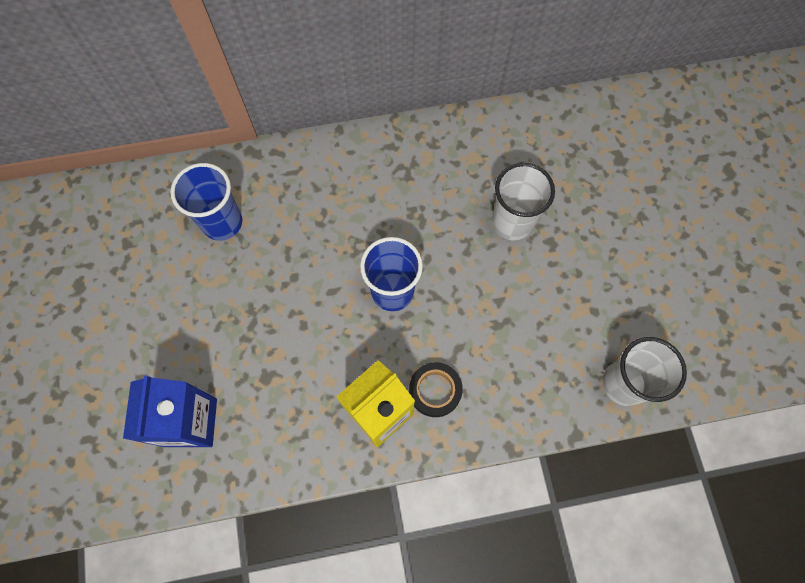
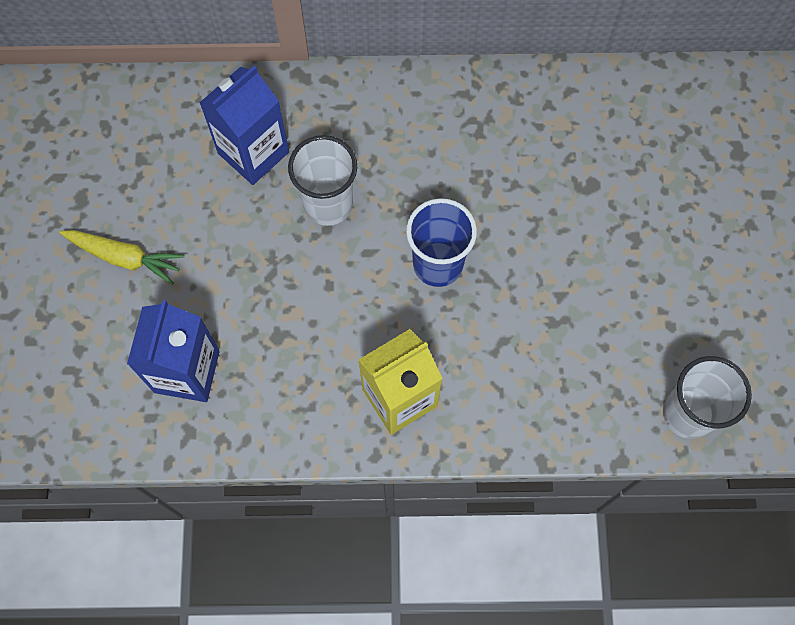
camera: 10 degrees right, 0 degrees up
(123, 330) = (125, 257): none -> yellow carrot
(222, 222) = (253, 153): blue cup -> blue carton
(435, 390) = (467, 384): black tape -> none
(511, 222) = (592, 207): white cup -> white cup (328, 204)

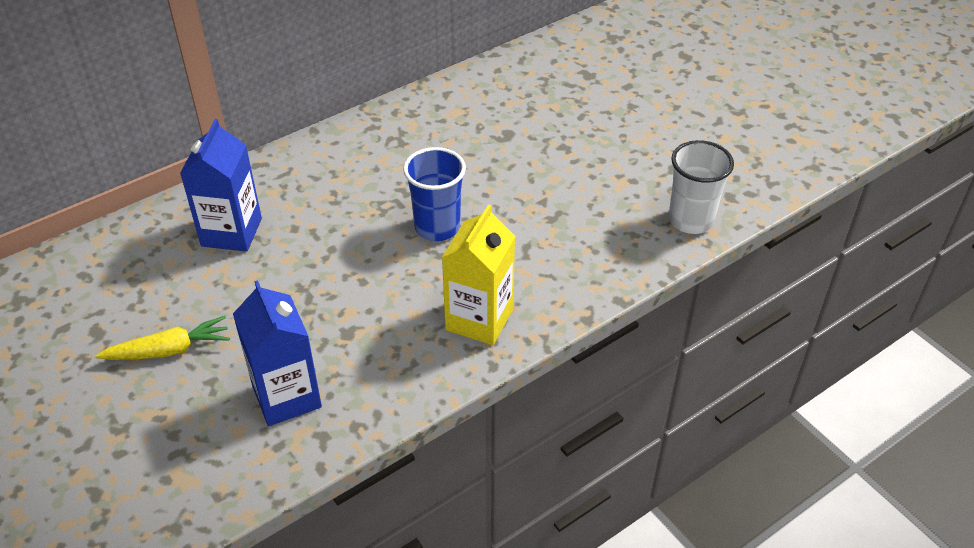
camera: 35 degrees left, 25 degrees down
(328, 204) = (320, 234): white cup -> none

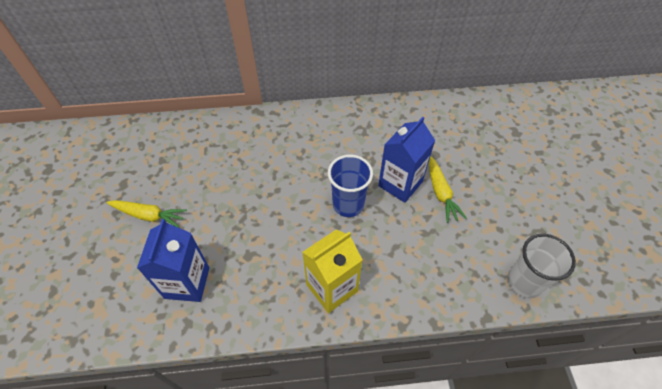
camera: 30 degrees right, 10 degrees up
(231, 232) = (231, 152): blue carton -> blue carton (400, 184)
(542, 170) = (440, 193): none -> yellow carrot

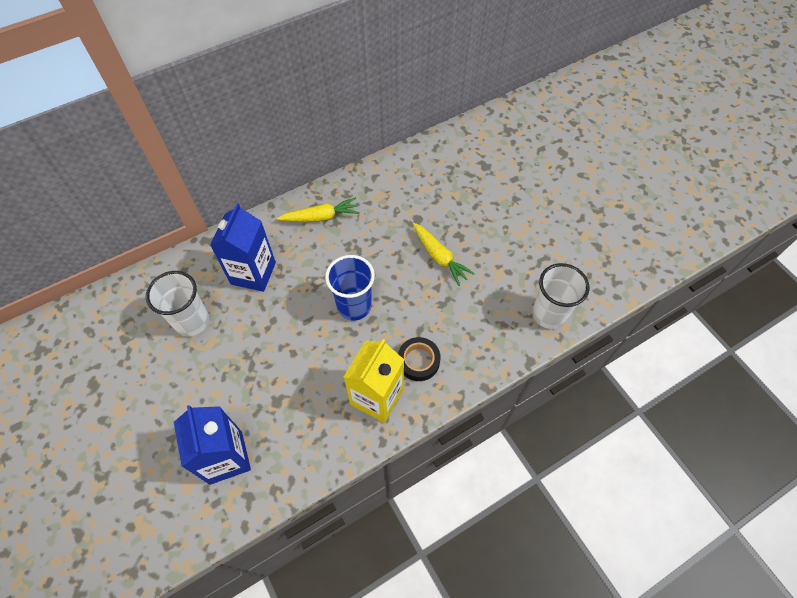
camera: 25 degrees left, 5 degrees up
(149, 215) = (143, 406): yellow carrot -> yellow carrot (320, 217)
(216, 166) = (192, 321): none -> white cup
(382, 273) = (418, 361): none -> black tape
(400, 184) = (396, 263): blue carton -> blue carton (253, 273)

